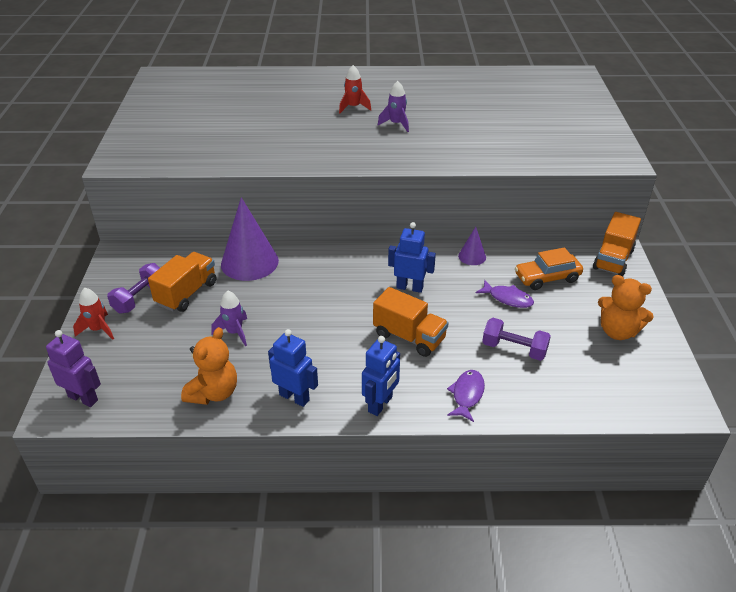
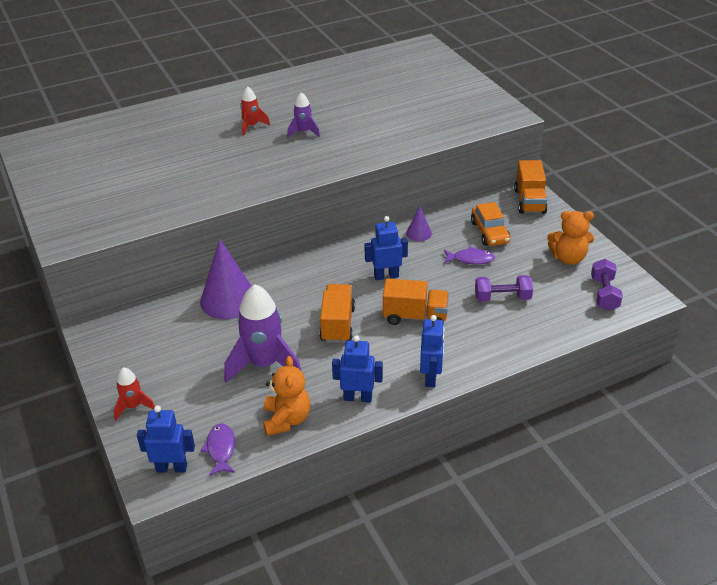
camera: 25 degrees left, 0 degrees up
(83, 398) = (172, 468): purple robot -> blue robot
(139, 298) = (150, 365): purple dumbbell -> purple dumbbell (604, 294)
(187, 293) = (192, 346): orange truck -> orange truck (337, 324)
(234, 332) = (264, 364): purple rocket -> purple rocket, size x1.97
(467, 394) = (491, 345): purple fish -> purple fish (221, 449)
(547, 278) = (490, 232): orange car -> orange car turned 60 degrees counterclockwise

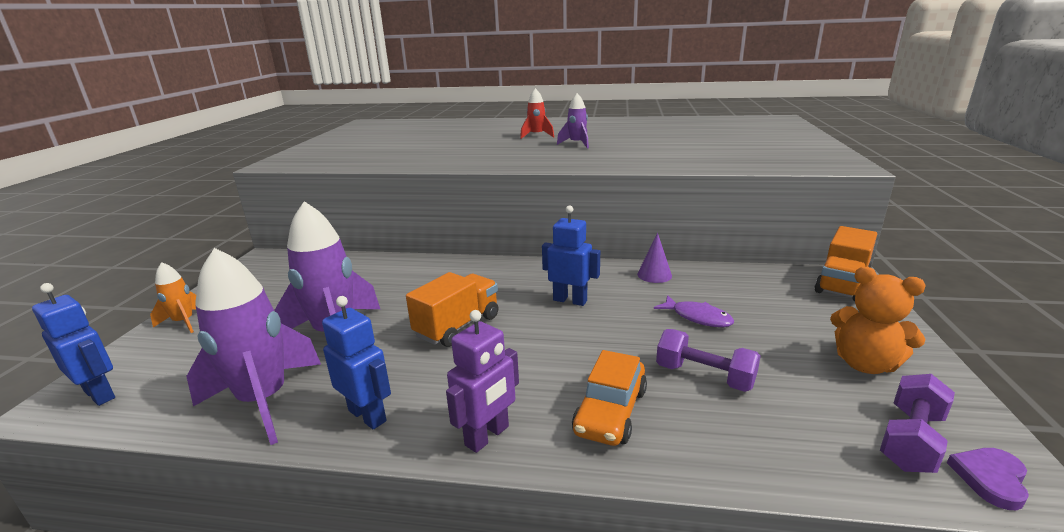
camera: 35 degrees right, 15 degrees down
(133, 406) = (184, 322): red rocket -> orange rocket
(221, 449) = (163, 399): purple fish -> none
(228, 300) = (393, 270): purple cone -> none
(286, 419) = (264, 401): orange teddy bear -> purple rocket
(415, 316) = (555, 352): orange truck -> none
(431, 377) = (487, 436): blue robot -> purple robot
(490, 232) = (752, 299): orange car -> orange car (610, 411)
(637, 299) = (990, 478): none -> purple heart

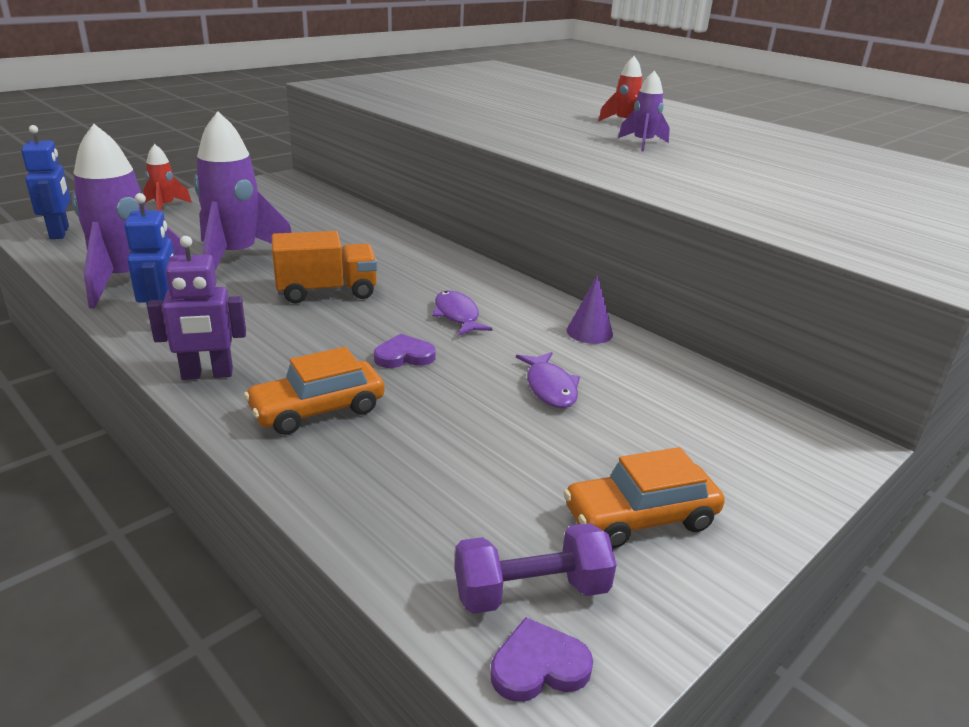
camera: 35 degrees right, 5 degrees up
(184, 322) = (165, 206): orange rocket -> red rocket
(570, 300) = (457, 315): blue robot -> purple fish
(590, 343) = (404, 356): none -> purple heart
(704, 376) = (448, 432): purple dumbbell -> none
(841, 284) = (808, 445): orange truck -> none
(865, 364) = (640, 518): orange teddy bear -> orange car

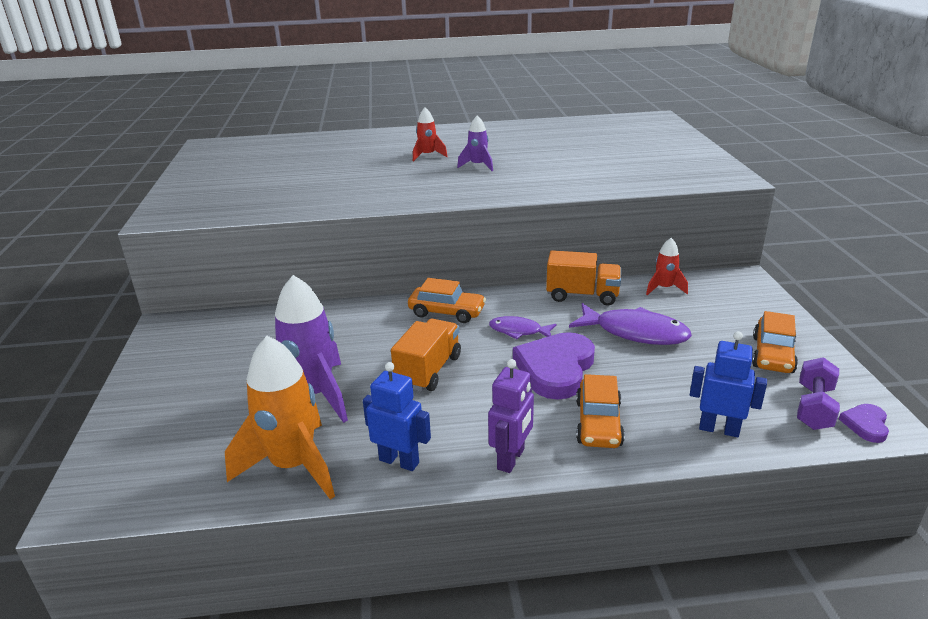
camera: 50 degrees left, 0 degrees up
(60, 233) = (118, 489): blue robot -> blue robot (719, 429)
(126, 280) = (293, 466): purple rocket -> orange rocket
(165, 206) = (139, 407): red rocket -> red rocket (664, 288)
(404, 356) = (555, 369): purple heart -> purple heart, size x2.10
(445, 270) = (447, 312): none -> orange car
(550, 388) = (635, 332): purple fish -> purple fish, size x1.72
(589, 332) = (582, 295): purple cone -> orange truck

